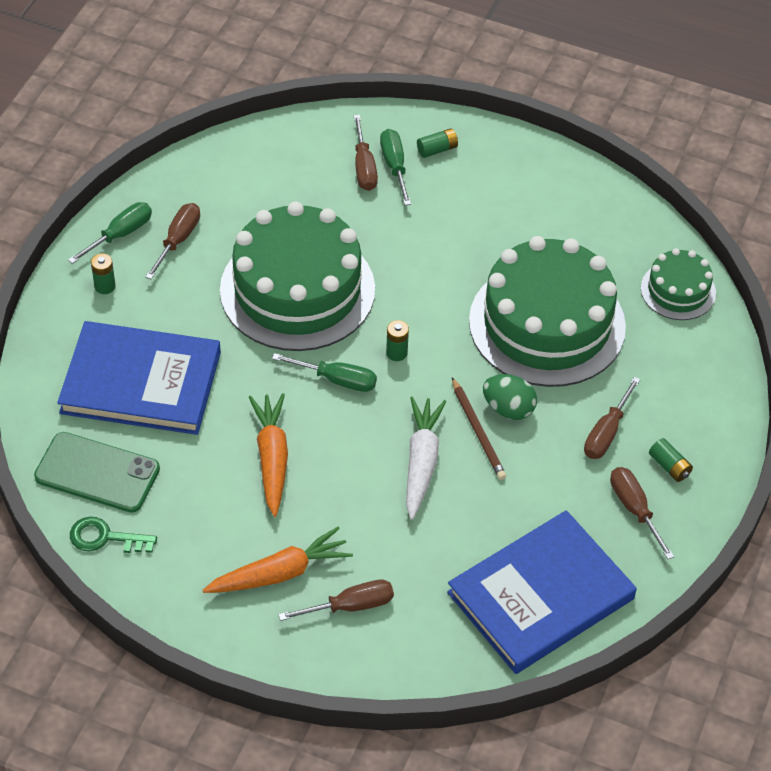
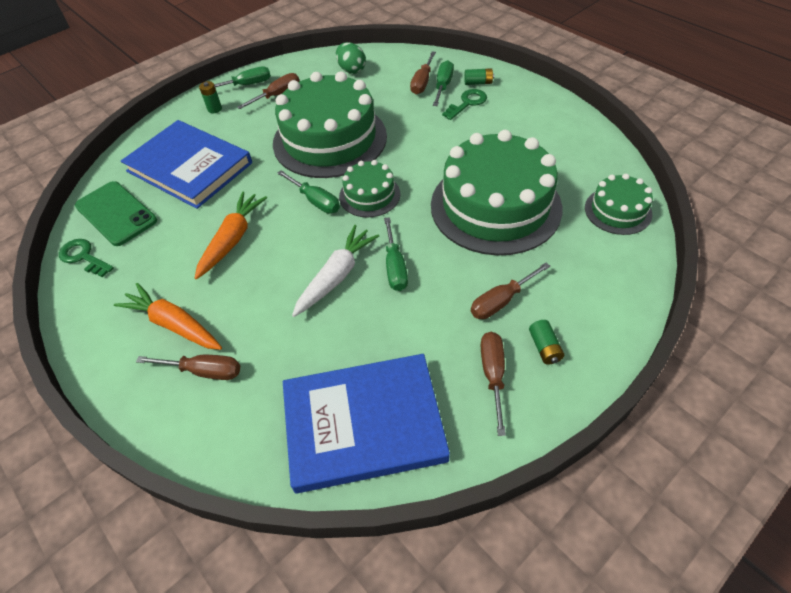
camera: 30 degrees right, 0 degrees up
(280, 573) = (174, 324): orange carrot -> orange carrot turned 150 degrees counterclockwise
(396, 353) = (369, 195): green battery -> green cake
(440, 186) = (467, 103): none -> green key
(478, 431) = (395, 266): brown pencil -> green screwdriver
(508, 409) = (429, 258): green egg -> green egg (351, 70)

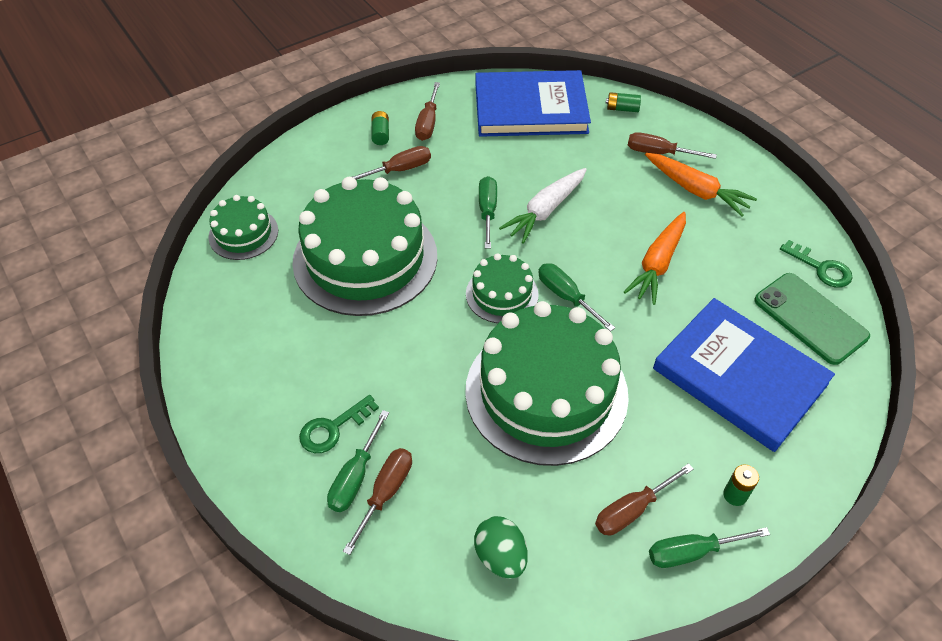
camera: 175 degrees left, 0 degrees up
(478, 83) = (298, 473): green battery -> green battery (622, 109)

